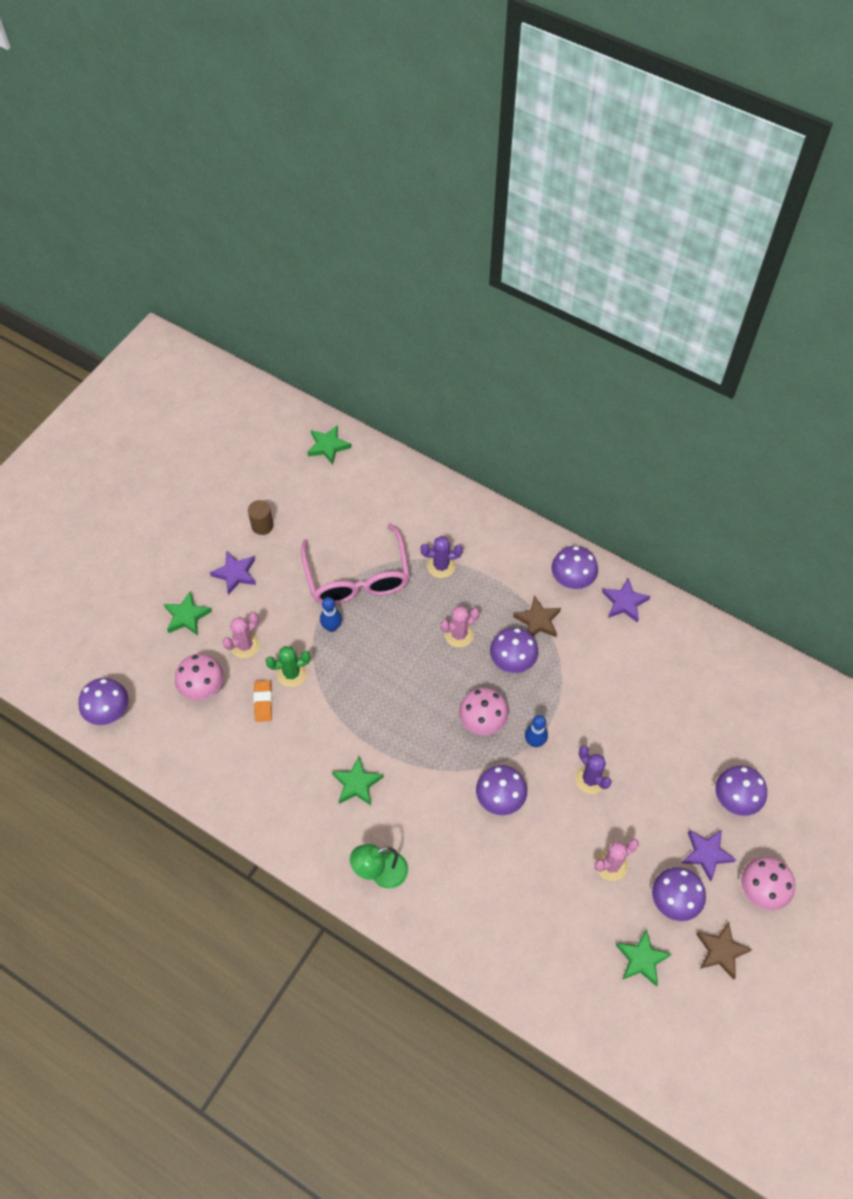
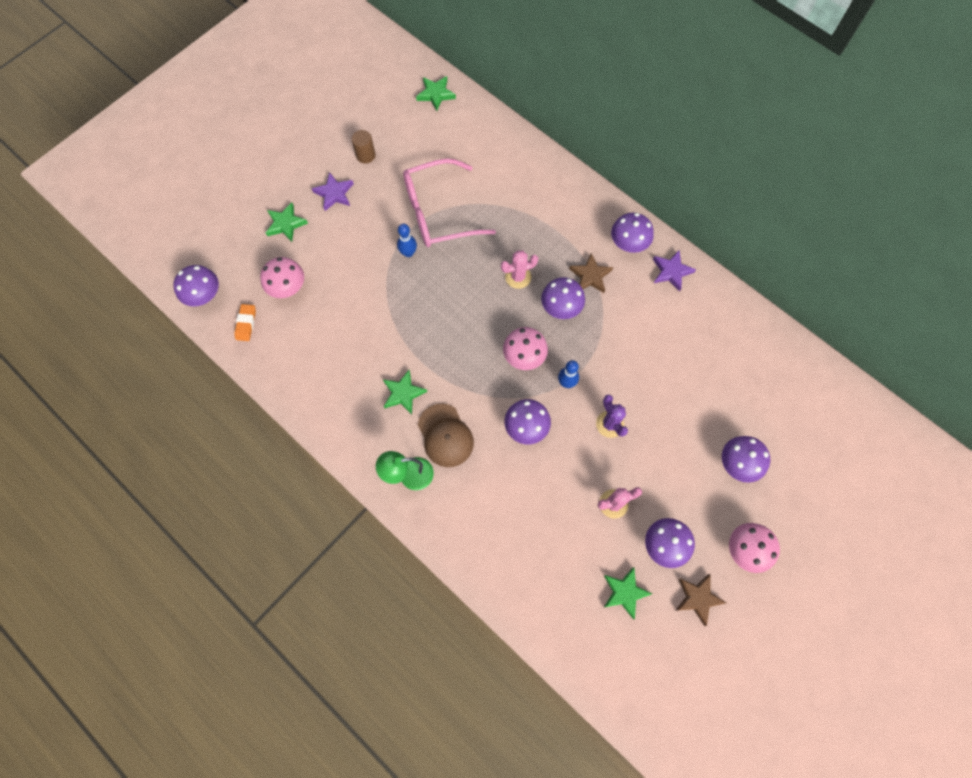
camera: 10 degrees right, 10 degrees up
(245, 645) = (330, 257): pink cactus -> none
(263, 702) = (336, 309): orange eraser -> orange eraser (246, 324)
(291, 673) = (365, 288): green cactus -> none
(357, 577) = (439, 212): pink glasses -> pink glasses turned 75 degrees clockwise
(412, 822) = (445, 435): none -> brown cap
(441, 566) = (514, 214): purple cactus -> none
(706, 854) = (701, 509): purple star -> none

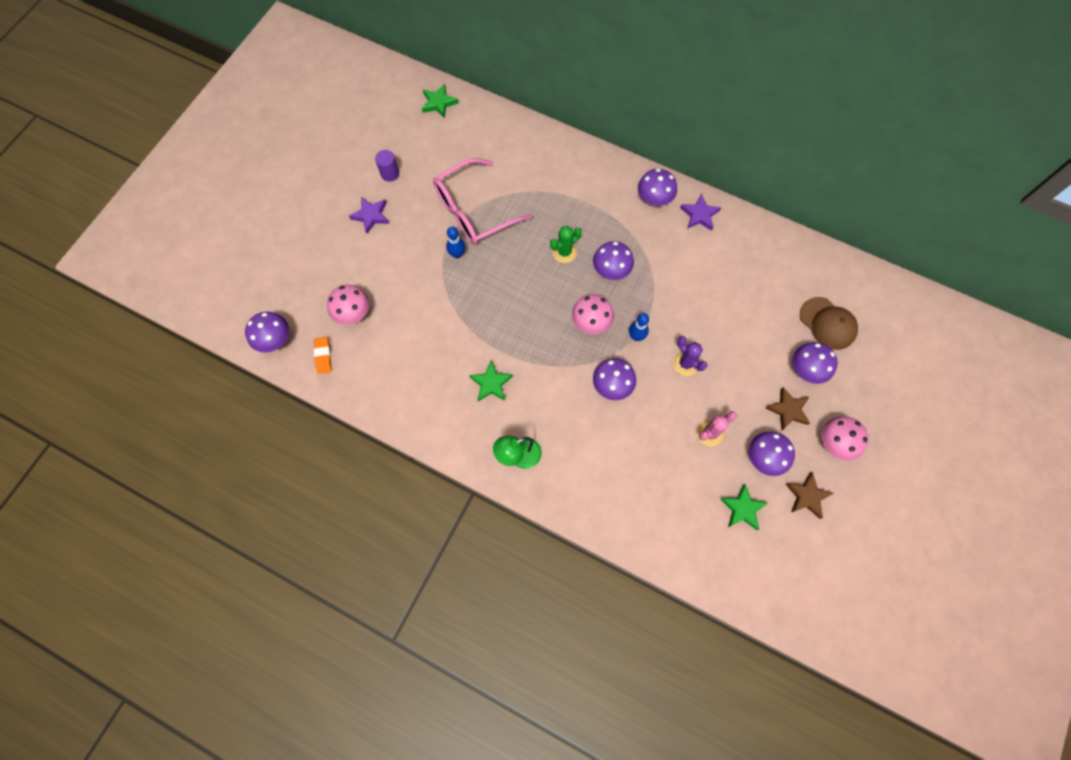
camera: 15 degrees left, 0 degrees up
(286, 224) = (333, 254): green star -> none
(365, 155) = (390, 173): brown cylinder -> purple cylinder
(445, 435) = (541, 411): brown cap -> brown cap (827, 323)
(518, 277) = (564, 252): pink cactus -> green cactus
(590, 276) = (629, 235): brown star -> brown star (788, 410)

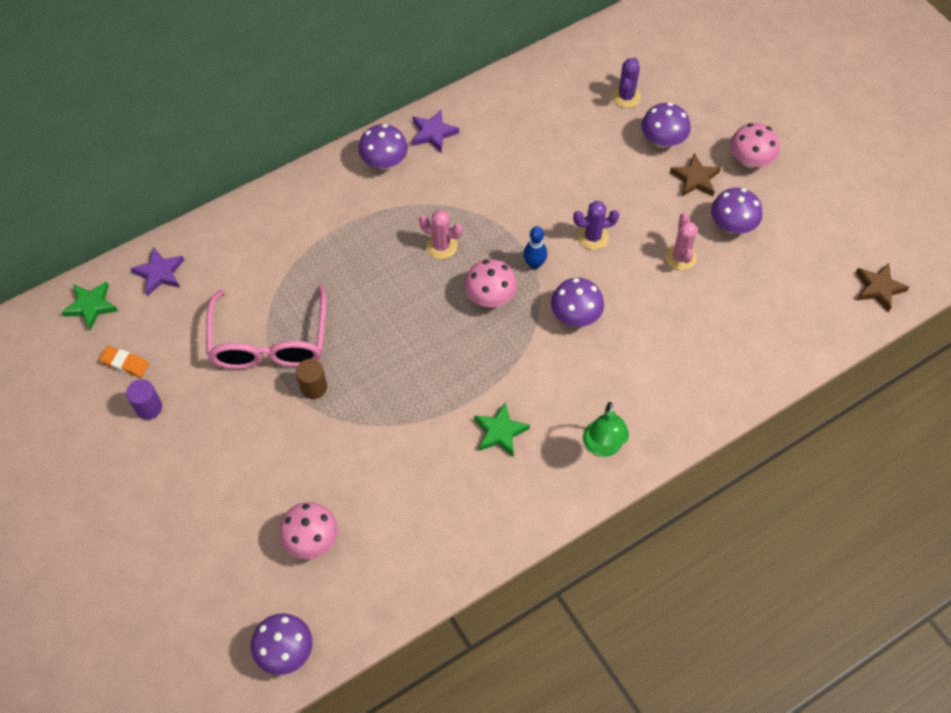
camera: 60 degrees left, 10 degrees down
(323, 356) = (347, 601): orange eraser -> orange eraser (125, 363)
(371, 216) = (192, 457): purple star -> purple star (159, 273)
(457, 254) = (313, 387): blue bowling pin -> brown cylinder
(564, 252) = (388, 278): green cactus -> none
(611, 270) = (441, 246): purple mushroom -> pink cactus
(742, 508) = (773, 272): green star -> none
(807, 496) = (790, 213): brown star -> brown star (878, 288)
(827, 323) = (626, 96): brown cap -> purple cactus

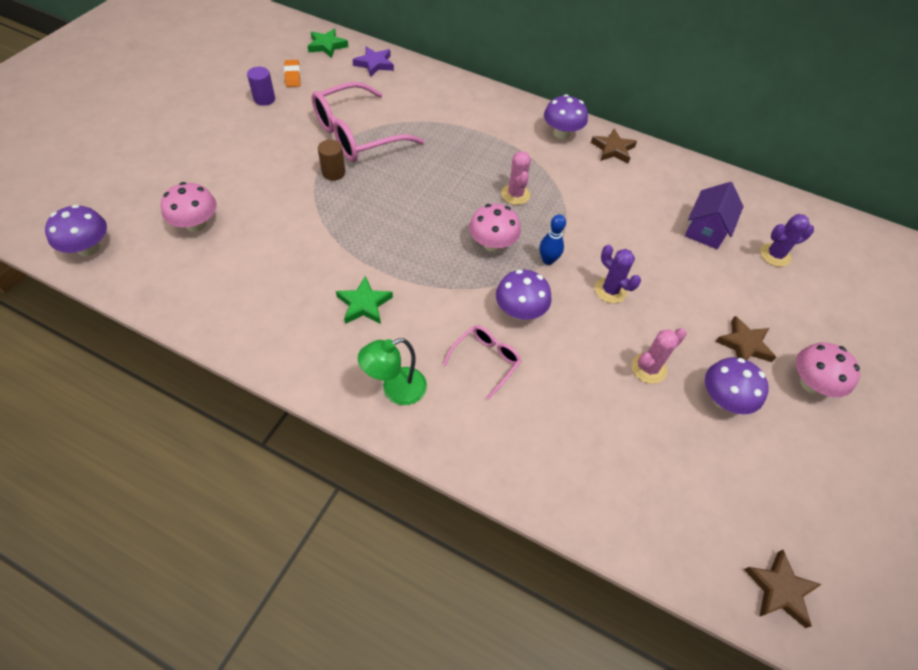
camera: 55 degrees right, 5 degrees down
(433, 133) = (613, 149): purple star -> brown star
(571, 126) = (706, 229): none -> purple house
(611, 367) = (485, 361): none -> pink glasses
(663, 140) = (759, 301): purple mushroom -> none

